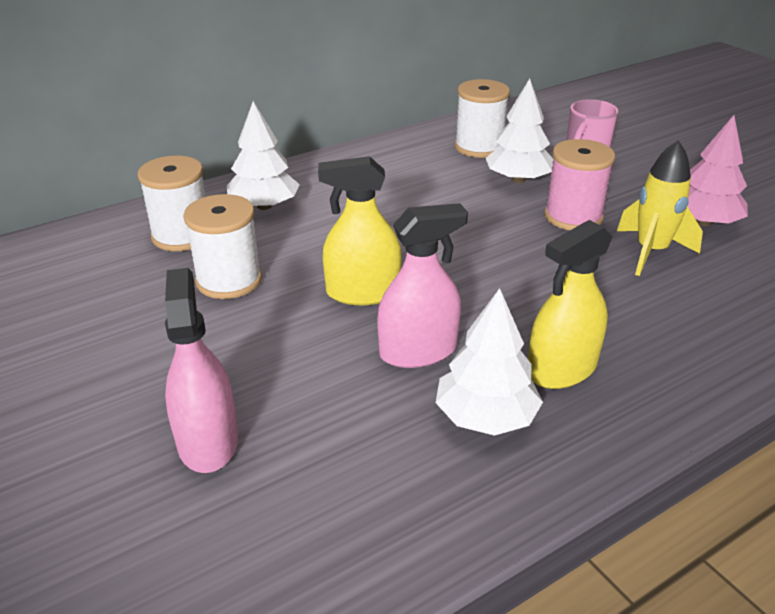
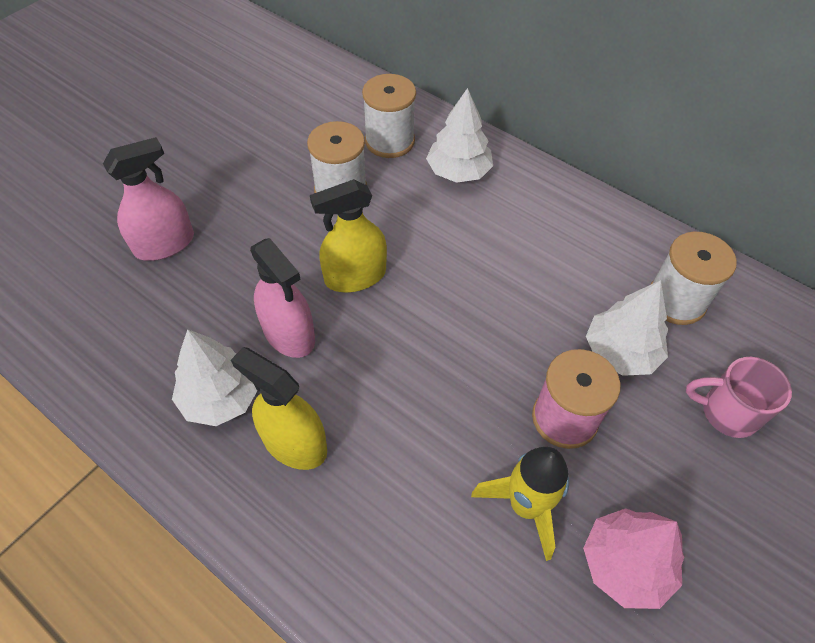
camera: 70 degrees right, 20 degrees up
(362, 292) = (355, 276): yellow spray bottle -> yellow spray bottle turned 90 degrees counterclockwise

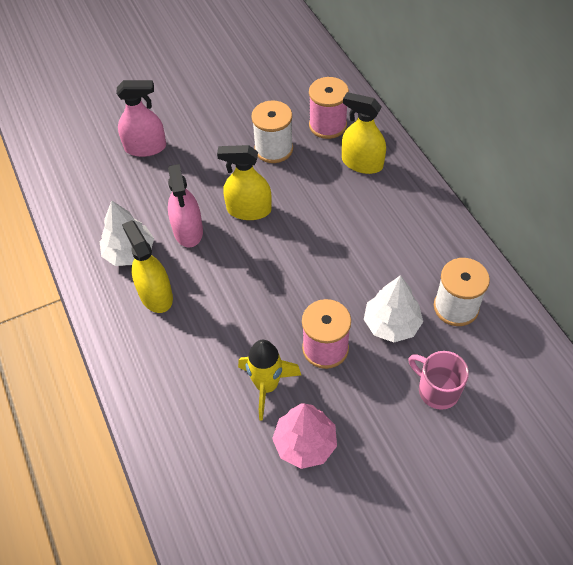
camera: 30 degrees right, 0 degrees up
(389, 141) = (327, 125): white spool -> pink spool
(458, 171) = (362, 163): white tree -> yellow spray bottle

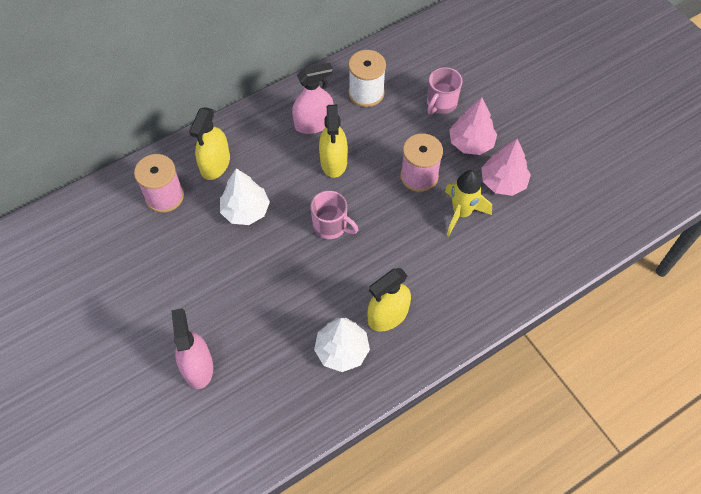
camera: 100 degrees left, 5 degrees up
(188, 230) = (309, 301): pink spray bottle -> pink spray bottle (314, 123)
(249, 210) = (279, 252): yellow spray bottle -> yellow spray bottle (333, 161)
(271, 255) = (331, 226): none -> pink mug
(273, 149) = (198, 240): white spool -> none
(370, 416) = (471, 143): none -> pink tree
(391, 324) = (389, 133): white tree -> white tree (245, 210)

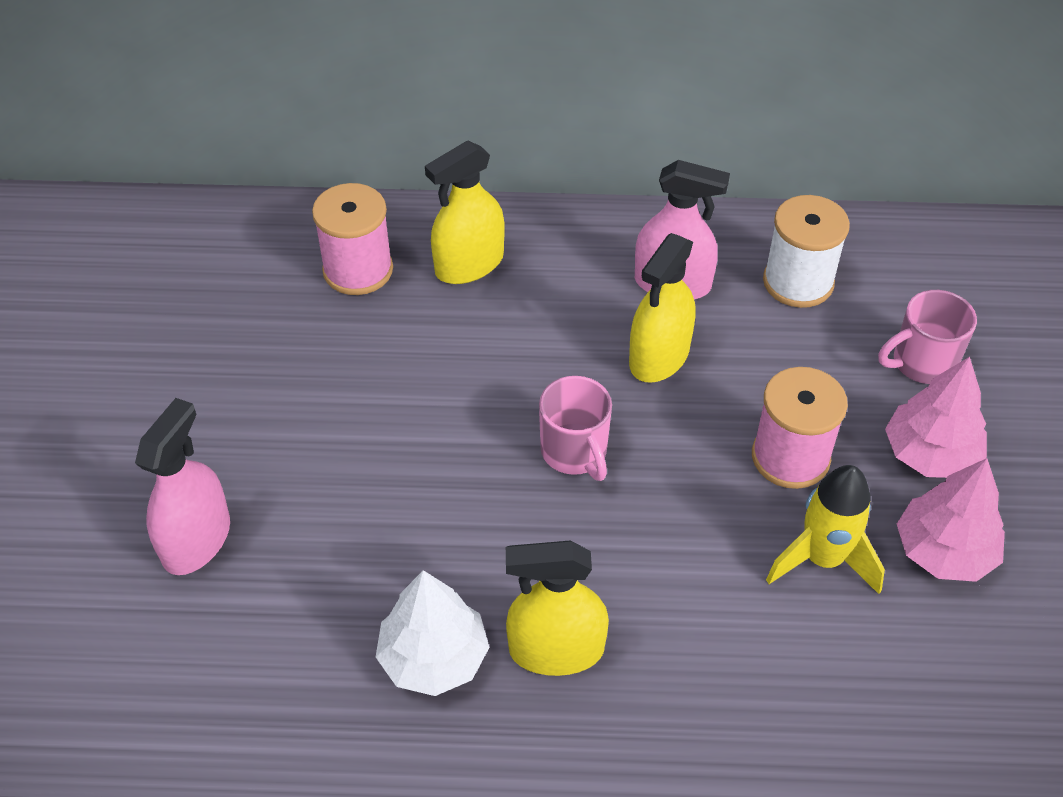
camera: 35 degrees right, 10 degrees down
(245, 210) = (459, 354): white tree -> none

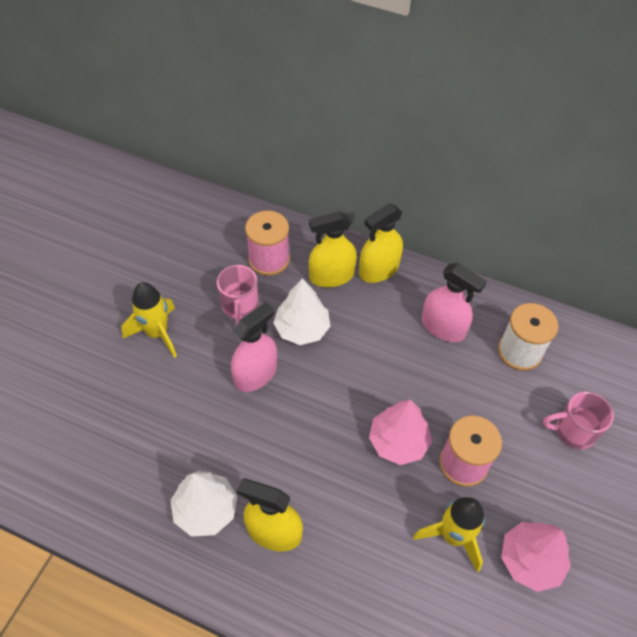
camera: 20 degrees right, 5 degrees up
(196, 540) = (115, 391): pink spray bottle -> pink spray bottle (255, 374)
(226, 432) = (157, 333): none -> yellow rocket
(459, 352) = (302, 329): none -> white tree
(575, 452) = (339, 413): pink mug -> pink mug (240, 306)
(659, 356) = (414, 371): yellow spray bottle -> yellow spray bottle (379, 269)
(930, 454) = (551, 493): pink tree -> pink tree (398, 442)

